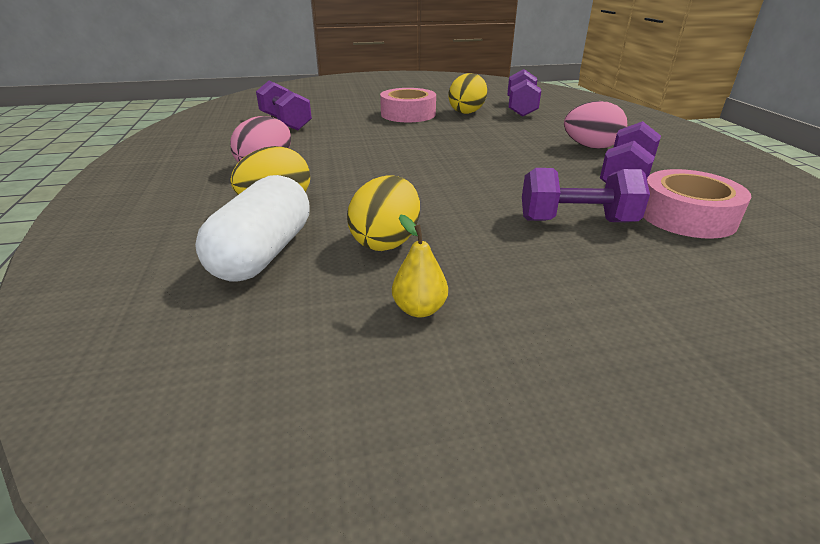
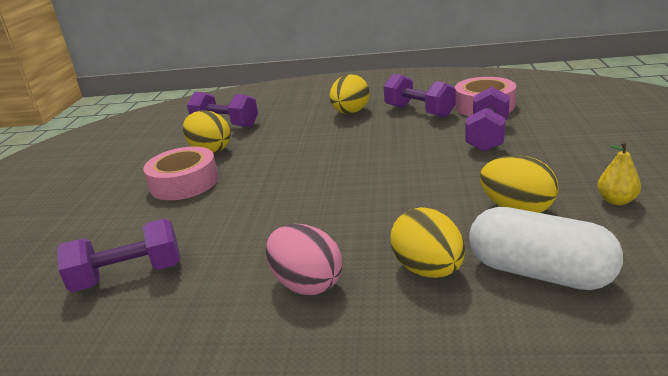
camera: 70 degrees left, 5 degrees down
(590, 147) = (350, 112): pink egg -> yellow egg

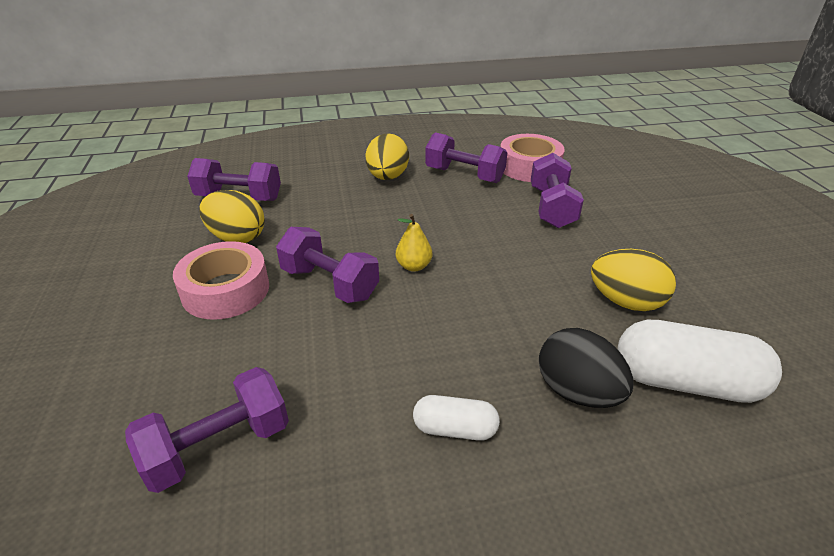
camera: 20 degrees left, 10 degrees up
(263, 182) = (330, 283): none -> purple dumbbell
(307, 284) = (455, 429): pink egg -> white capsule
(428, 270) = (577, 392): yellow egg -> black egg
(616, 200) = (710, 284): yellow pear -> yellow pear (414, 266)

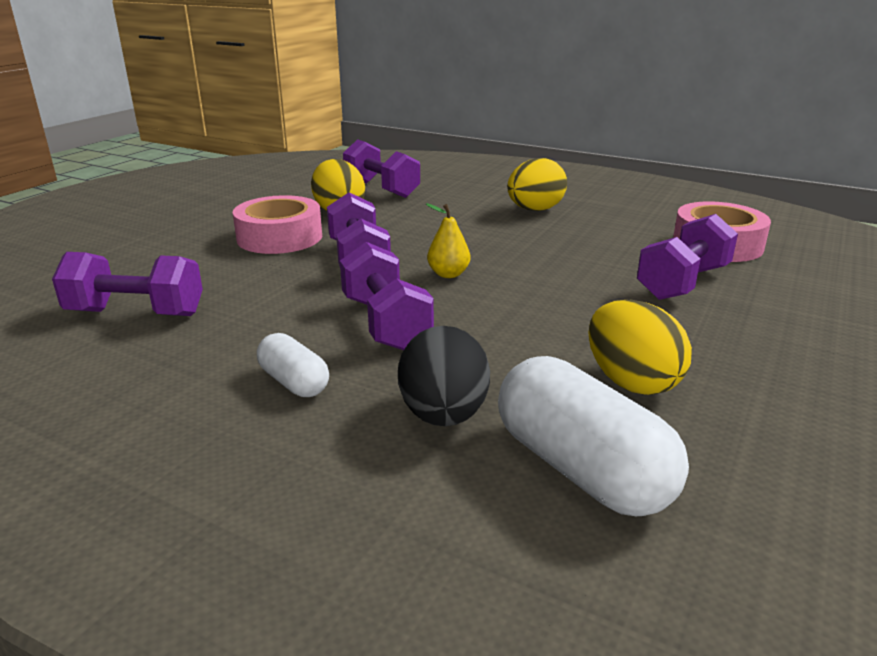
camera: 40 degrees right, 10 degrees down
(464, 175) = (622, 230): purple dumbbell -> purple dumbbell (386, 323)

